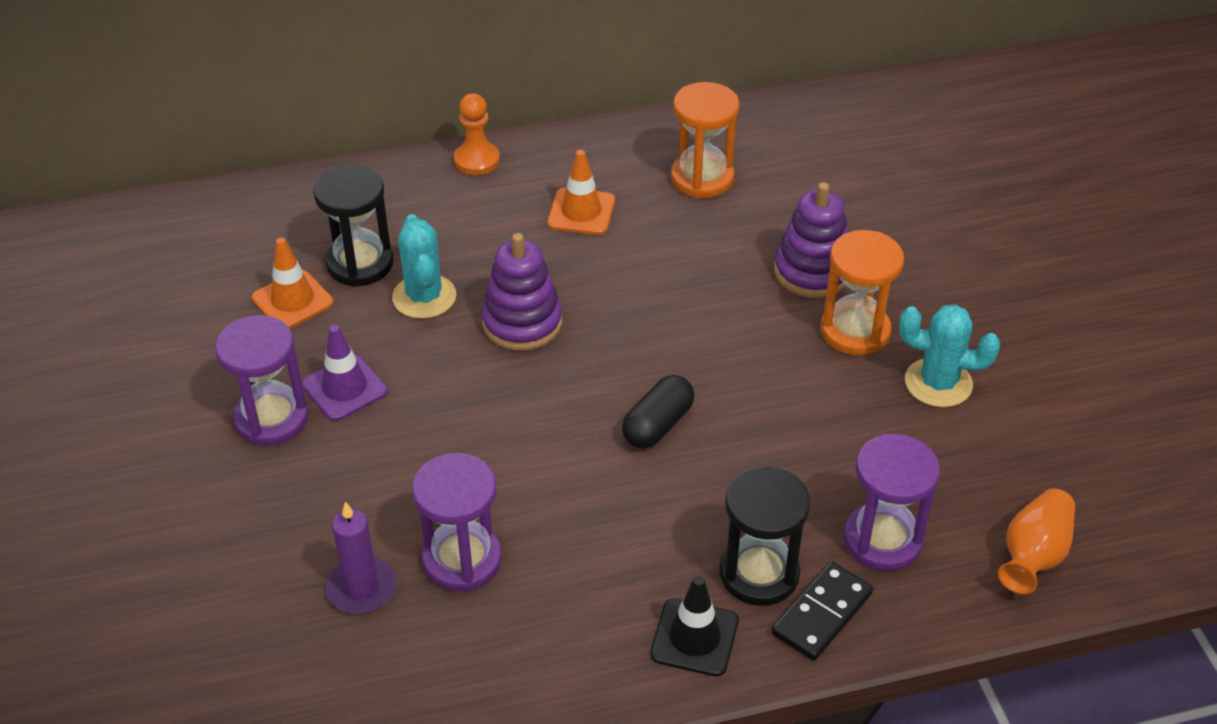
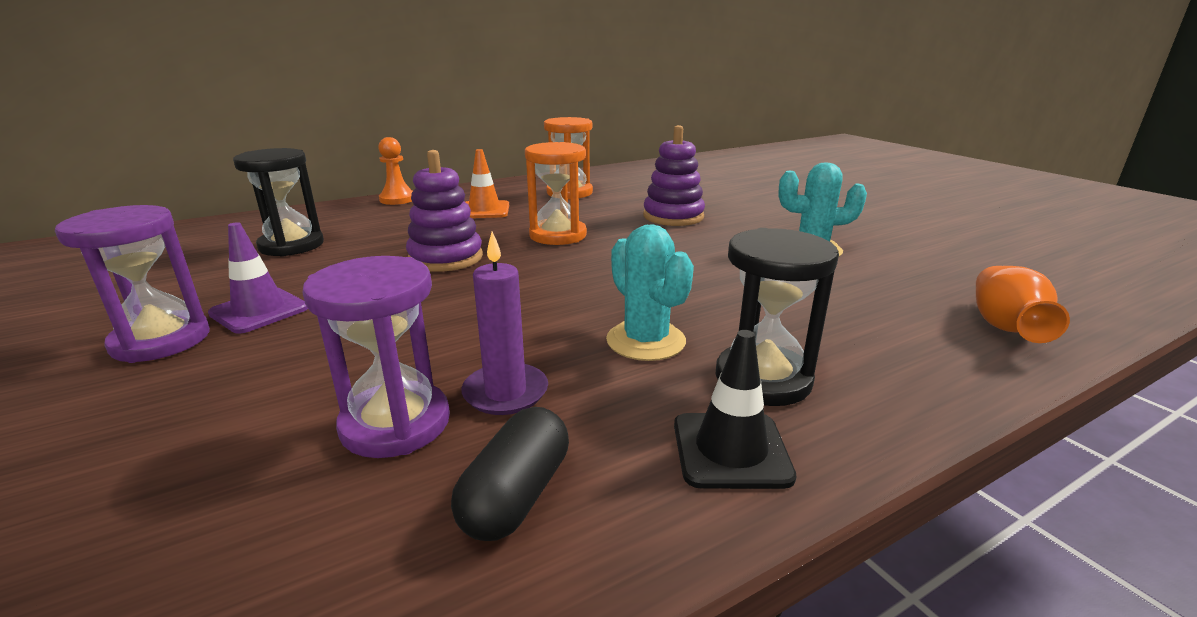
camera: 15 degrees left, 20 degrees down
(292, 300) = (217, 268): orange traffic cone -> none
(362, 588) = (240, 479): purple candle -> purple candle (505, 392)
(424, 297) = (352, 255): turquoise cactus -> turquoise cactus (646, 341)
(657, 425) = (593, 295): black capsule -> black capsule (516, 495)
(821, 614) = (858, 401): black domino -> none
(855, 331) = (726, 235): orange hourglass -> orange hourglass (558, 235)
(882, 540) = (861, 336): purple hourglass -> none

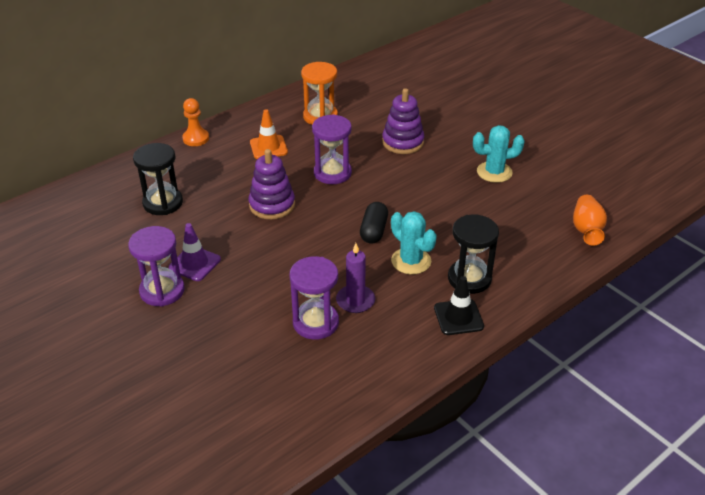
camera: 10 degrees left, 15 degrees up
(516, 495) = (381, 347): black capsule -> black capsule (373, 231)
(558, 235) = (332, 173): orange hourglass -> purple hourglass

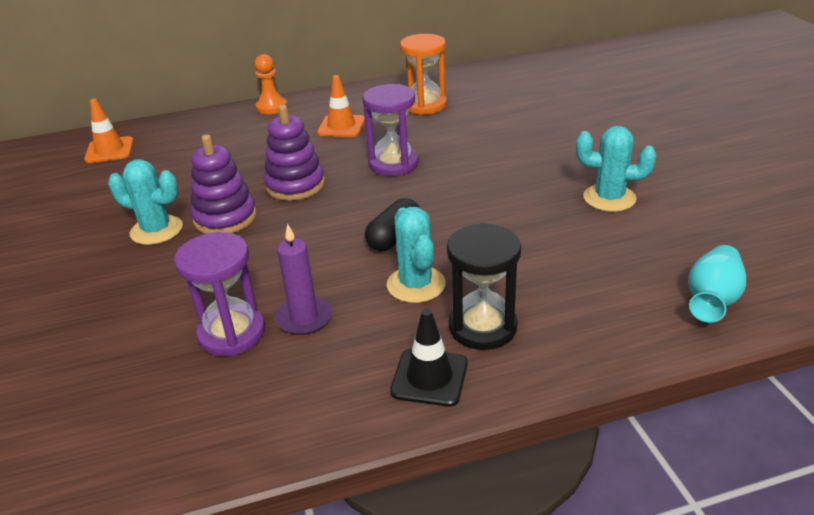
camera: 25 degrees right, 5 degrees down
(88, 204) = (109, 150): none -> orange traffic cone
(162, 291) = (96, 252): purple hourglass -> none
(163, 203) = (182, 162): black hourglass -> none
(194, 263) = (156, 230): purple traffic cone -> turquoise cactus
(403, 142) = (506, 145): purple stacking toy -> purple stacking toy (225, 218)
(586, 230) = (712, 300): orange vase -> turquoise vase

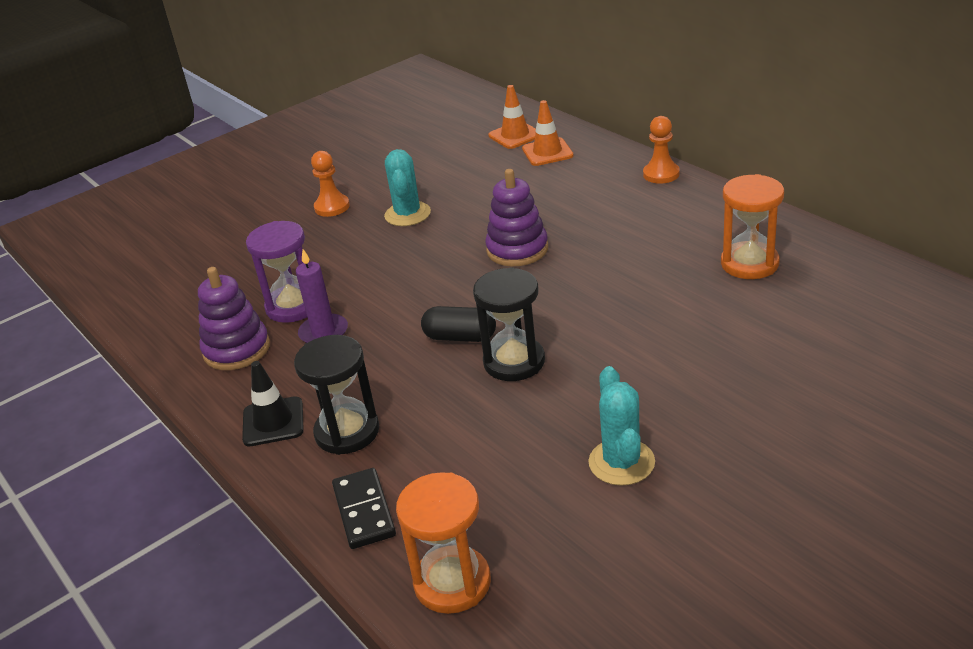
camera: 70 degrees right, 0 degrees up
(68, 276) = (332, 207): none -> orange pawn
(225, 218) = (443, 237): purple stacking toy -> purple stacking toy (237, 349)
(341, 126) = (652, 230): orange traffic cone -> orange traffic cone (547, 152)
(393, 164) = (596, 289): purple hourglass -> none
(416, 284) = (392, 374): turquoise cactus -> none
(454, 218) = (514, 362): none -> black hourglass
(603, 334) = (364, 511): none -> black domino
(712, 300) = (452, 583): turquoise vase -> orange hourglass

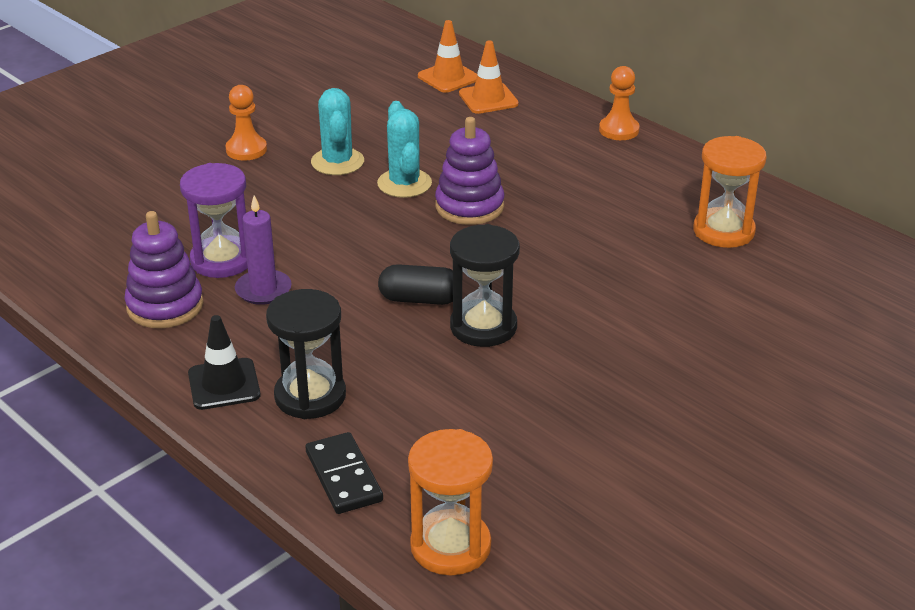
camera: 10 degrees left, 0 degrees up
(621, 462) = (611, 430): turquoise cactus -> turquoise cactus (404, 183)

